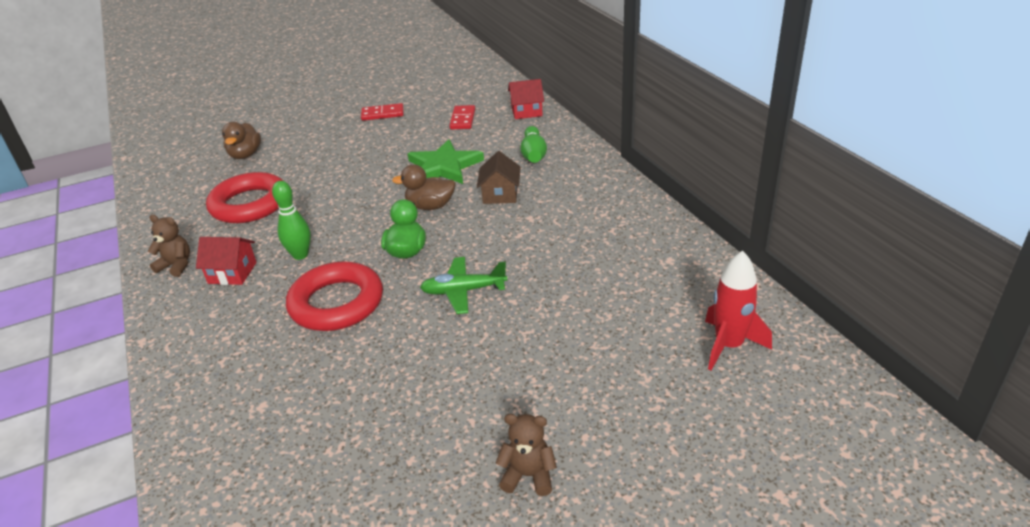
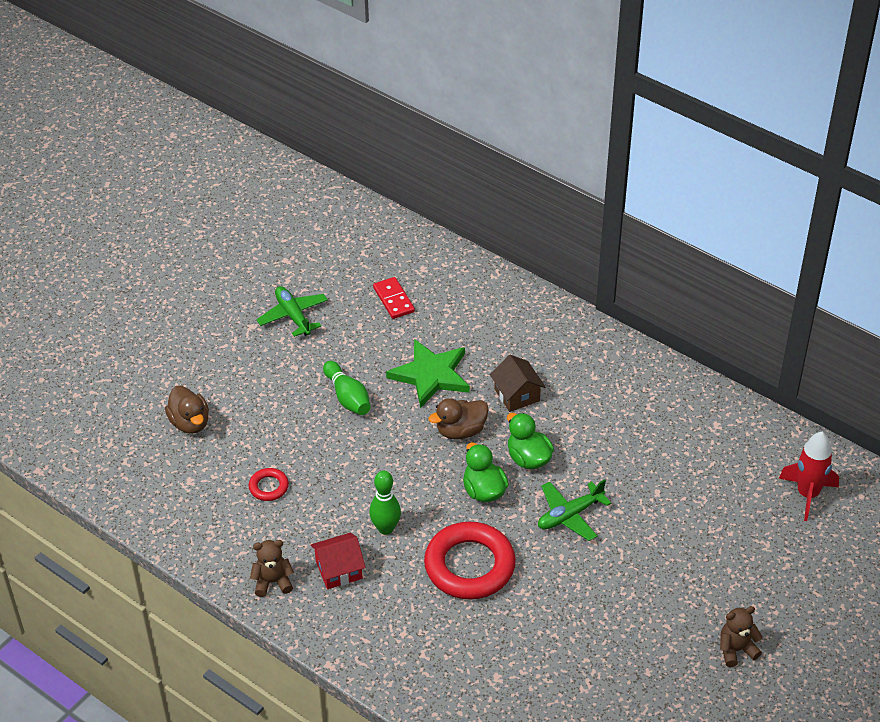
camera: 30 degrees left, 10 degrees up
(249, 204) = (268, 487): red ring -> red ring, size x0.46
(382, 114) = (293, 316): red domino -> green plane
(467, 239) = (528, 458): none -> green duck
(526, 111) = (455, 269): red house -> none
(533, 154) = (509, 331): green bowling pin -> green bowling pin (347, 397)

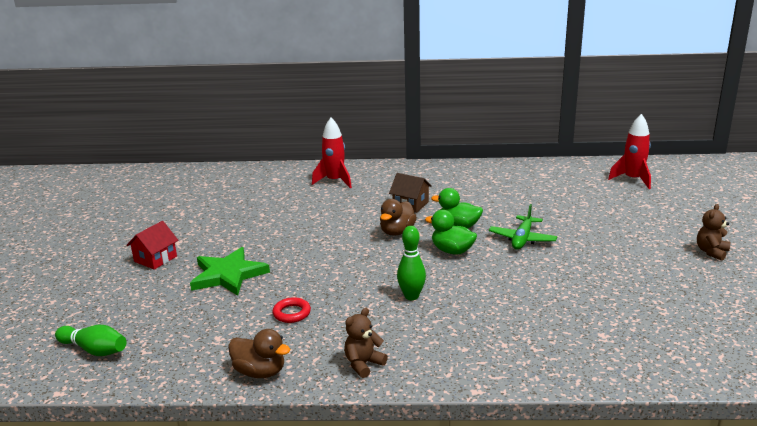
camera: 35 degrees left, 20 degrees down
(190, 423) = (181, 306): brown duck -> brown duck (260, 372)
(293, 316) = (206, 226): green plane -> none
(339, 570) = (407, 333): red house -> red house (155, 259)
(347, 397) = (296, 247): green bowling pin -> green bowling pin (94, 350)
(394, 300) = (272, 196): red domino -> none
(431, 375) = (342, 217): green star -> green star (228, 275)
(469, 566) = (496, 288): red ring -> none
(479, 308) = (335, 181): none -> red rocket

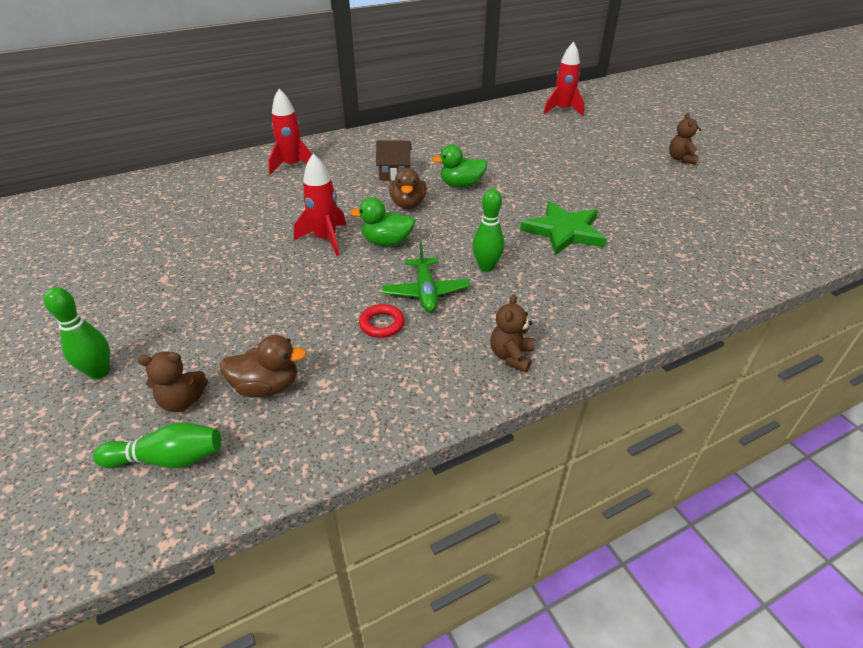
camera: 30 degrees left, 15 degrees up
(97, 289) = (99, 372): none -> green bowling pin
(128, 320) = (182, 401): none -> brown teddy bear
(155, 259) = (150, 308): red house -> none
(228, 275) = (265, 301): green star -> green star (564, 231)
(260, 372) = (411, 407): brown duck -> brown duck (267, 386)
(308, 243) = (326, 239): none -> red rocket
(452, 251) = (479, 210): green duck -> green duck (387, 242)
(522, 239) = (529, 183): green plane -> green plane (425, 292)

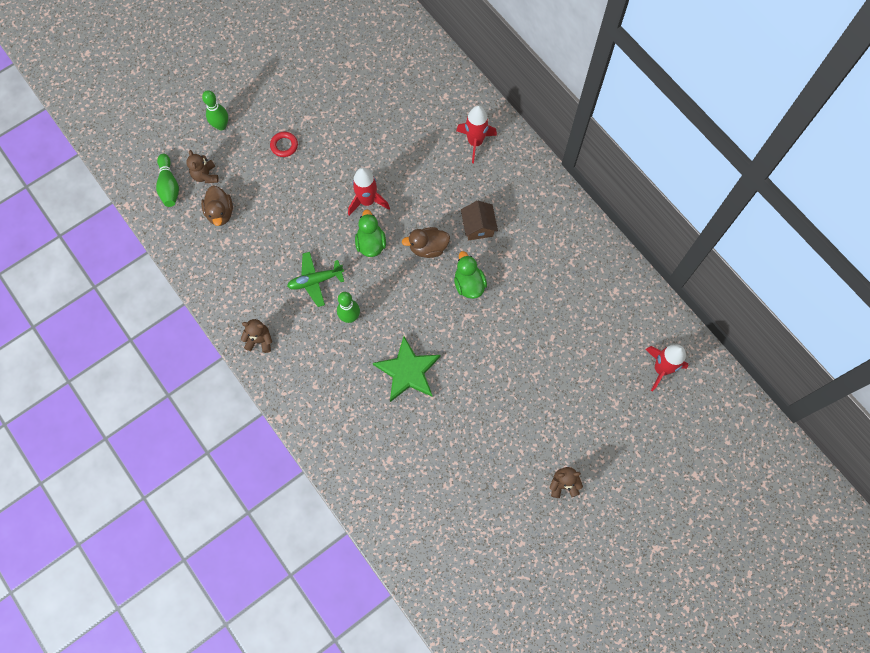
camera: 80 degrees right, 30 degrees up
(382, 324) = (279, 260): red ring -> red ring (284, 145)

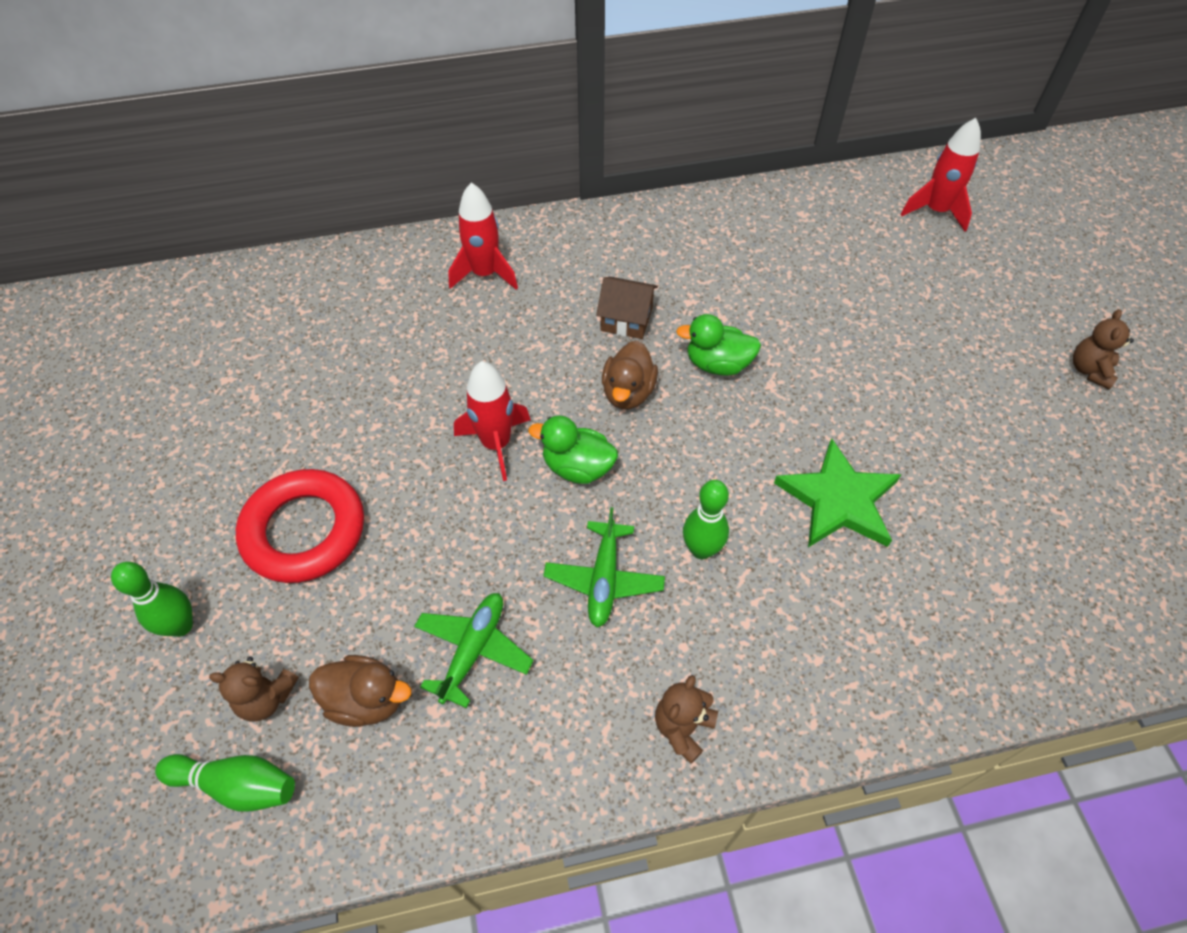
camera: 65 degrees left, 15 degrees down
(259, 242) = (473, 650): none -> green plane
(284, 145) = (304, 531): red ring -> red ring, size x2.19

